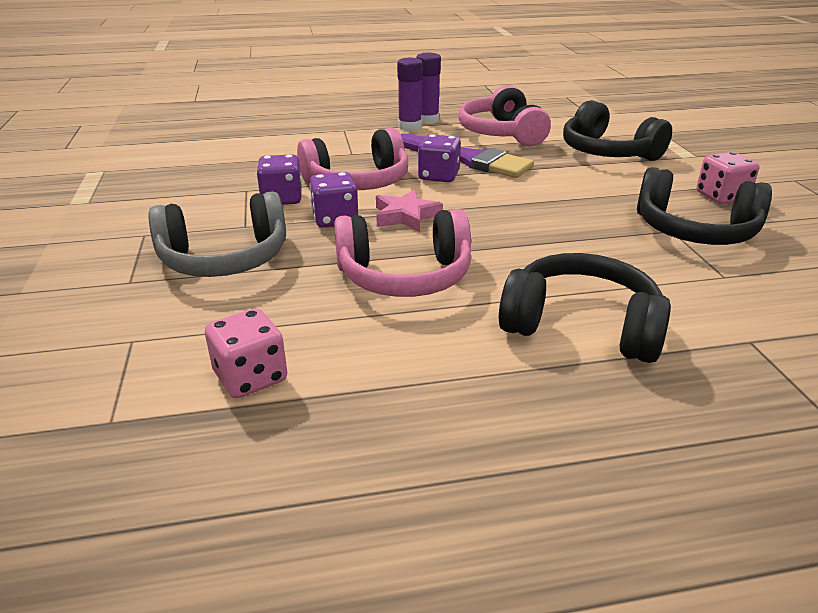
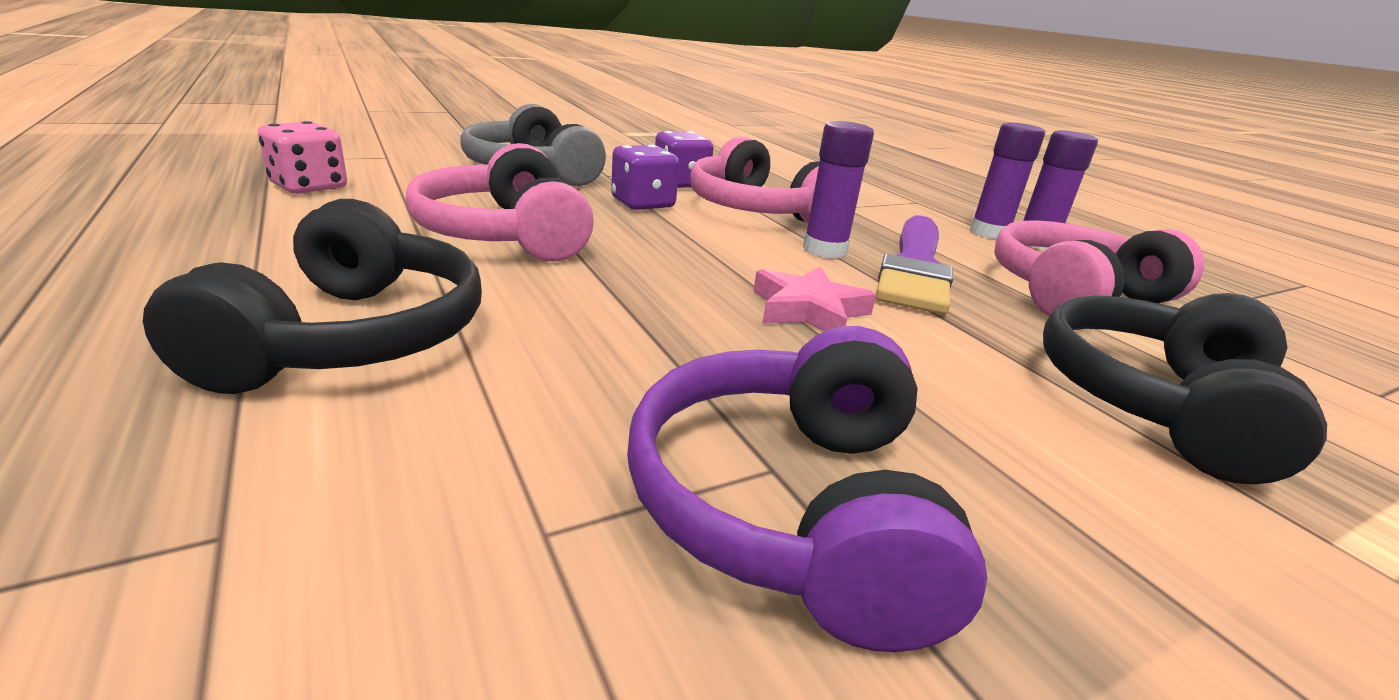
camera: 70 degrees right, 5 degrees down
(406, 216) = (674, 233): pink star -> pink star (808, 310)
(438, 176) = (824, 250): purple dice -> purple glue stick
(694, 231) = (792, 506): black headphones -> purple headphones
(721, 196) = (1094, 598): pink dice -> none

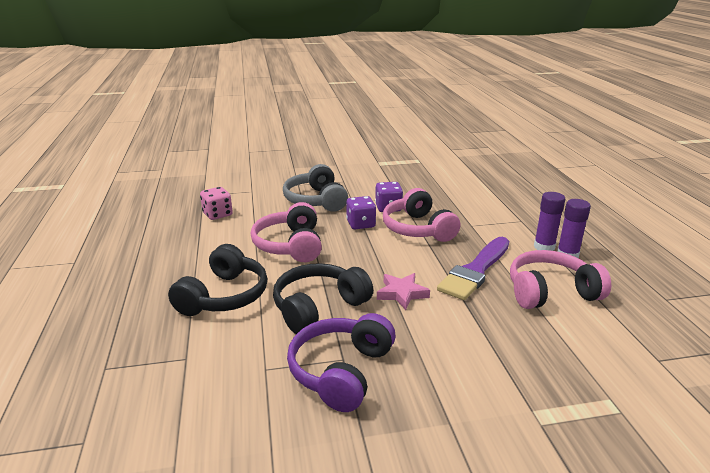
camera: 20 degrees right, 0 degrees up
(824, 250) = (435, 258): purple glue stick -> none
(1156, 405) = (523, 352): black headphones -> black headphones (318, 307)

